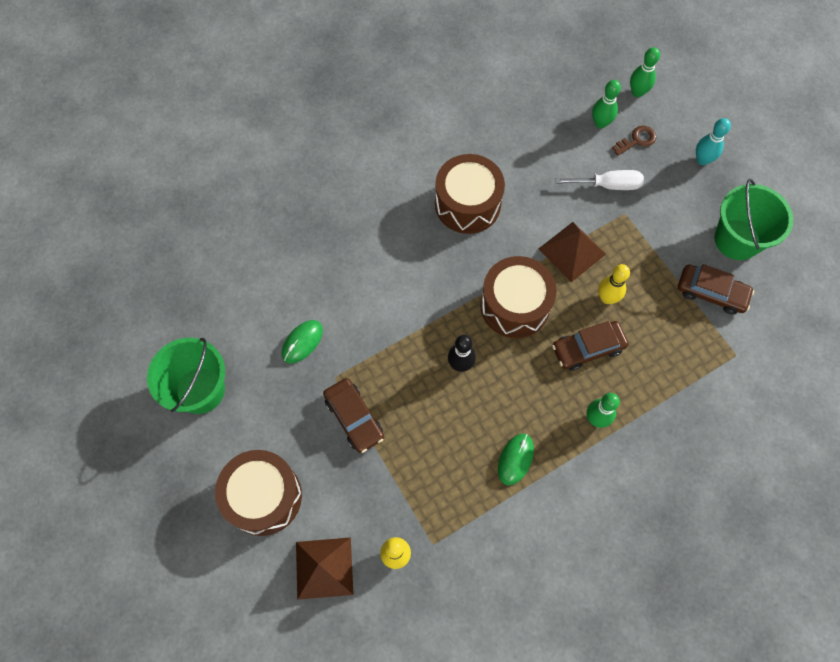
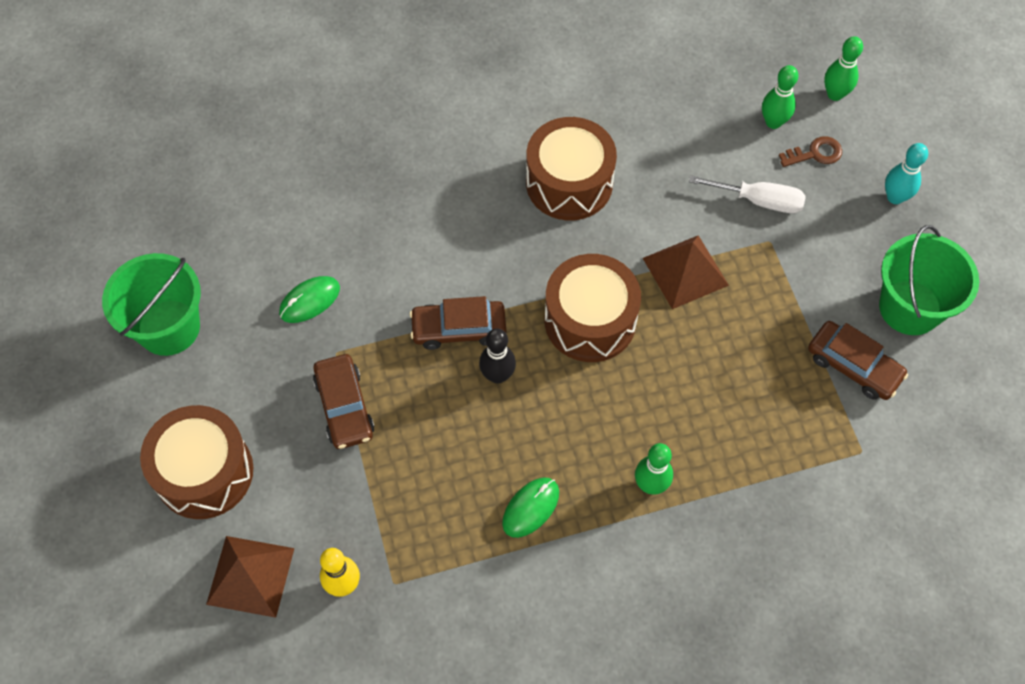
camera: 15 degrees right, 5 degrees down
(588, 348) = (667, 395): brown car -> brown car (459, 329)
(607, 298) = (713, 340): yellow bowling pin -> none

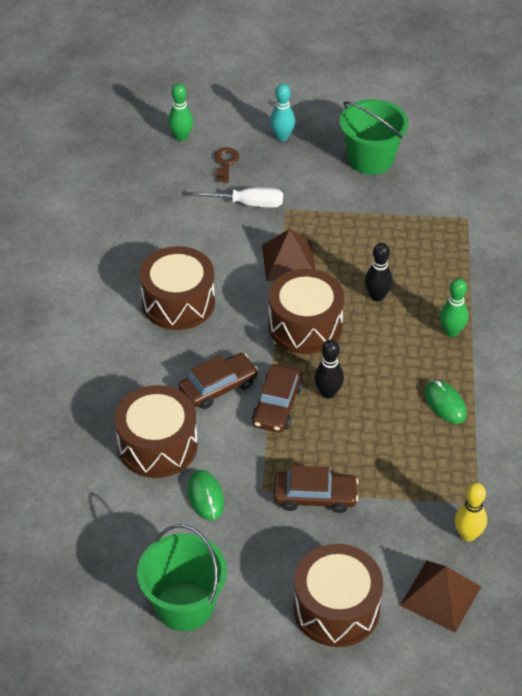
camera: 70 degrees left, 15 degrees down
(361, 234) = (157, 445): none -> brown drum
(672, 384) = (377, 296): none -> black bowling pin
(759, 201) = (250, 204): white screwdriver -> white screwdriver turned 60 degrees clockwise
(773, 122) = (187, 175): green bowling pin -> none
(853, 366) = (402, 200): brown car -> brown car (218, 387)

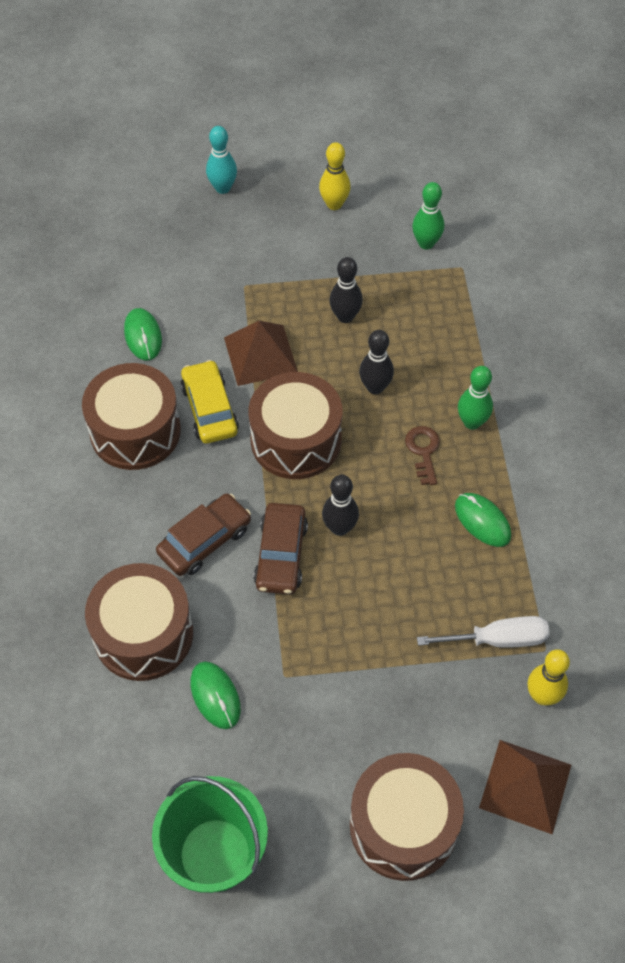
camera: 10 degrees left, 10 degrees up
(181, 137) = (100, 204): green bowling pin -> green bowling pin (426, 243)
(197, 235) = (143, 336): none -> green mouse
(225, 163) = (160, 232): brown key -> brown key (423, 451)
(240, 294) = (209, 409): none -> yellow car
(250, 204) = (199, 284): white screwdriver -> white screwdriver (498, 639)
(315, 497) = (349, 674): brown car -> none
(363, 242) = (345, 316): none -> black bowling pin
(370, 159) = (334, 204): green bucket -> yellow bowling pin

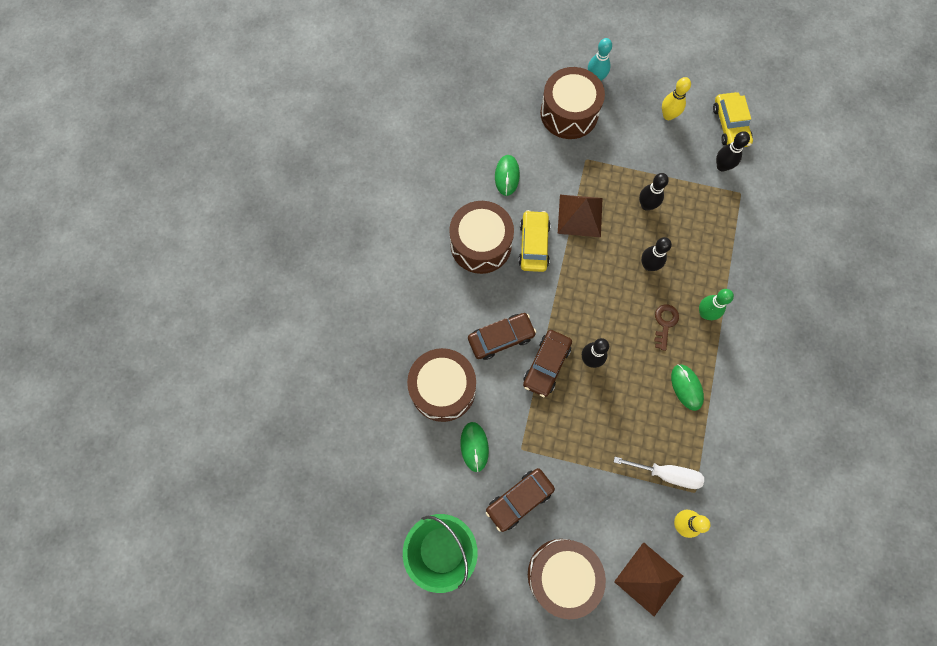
camera: 20 degrees right, 15 degrees up
(296, 440) = (583, 286): brown drum -> brown drum (569, 113)
(305, 745) = (519, 500): none -> brown car
(418, 194) = (730, 125): none -> yellow car
(426, 243) = (722, 166): green bowling pin -> black bowling pin

